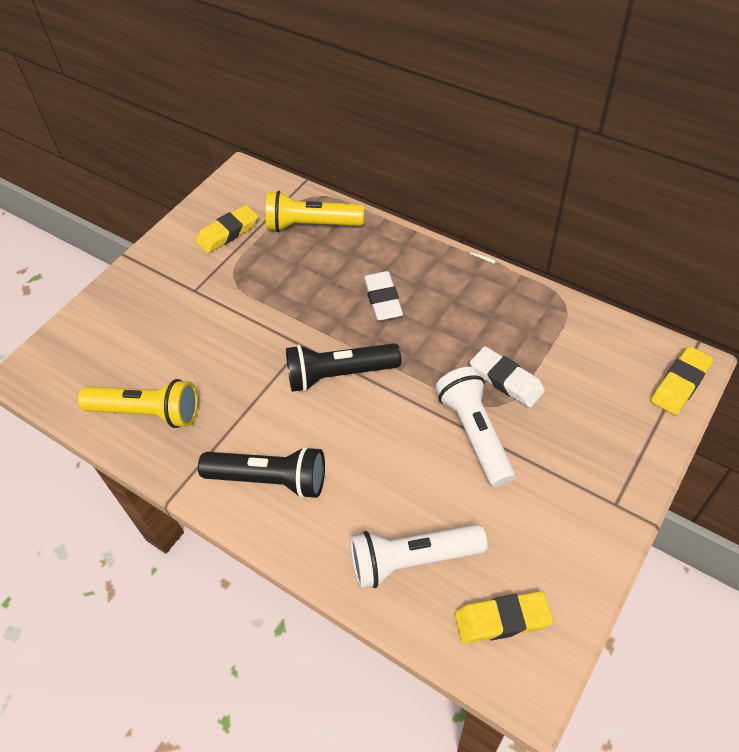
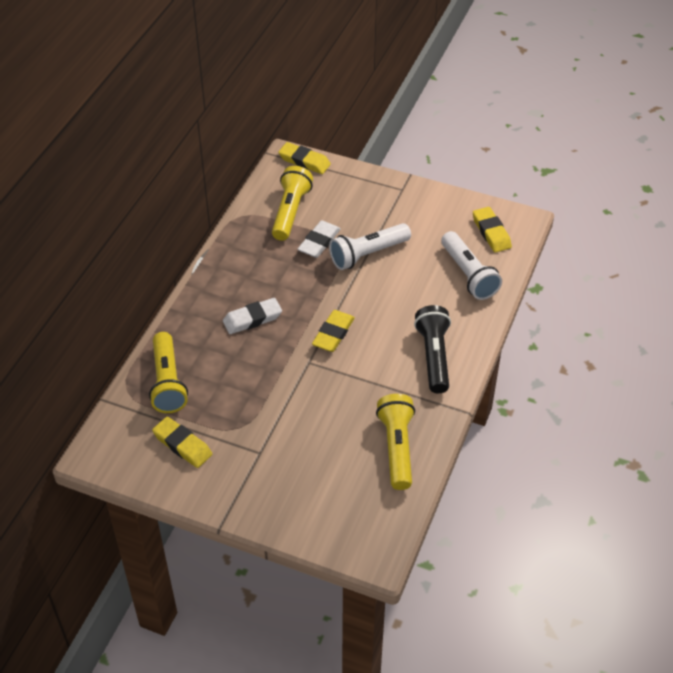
camera: 105 degrees left, 5 degrees down
(339, 374) = (333, 334): black flashlight -> yellow eraser
(569, 355) = (290, 212): none -> yellow flashlight

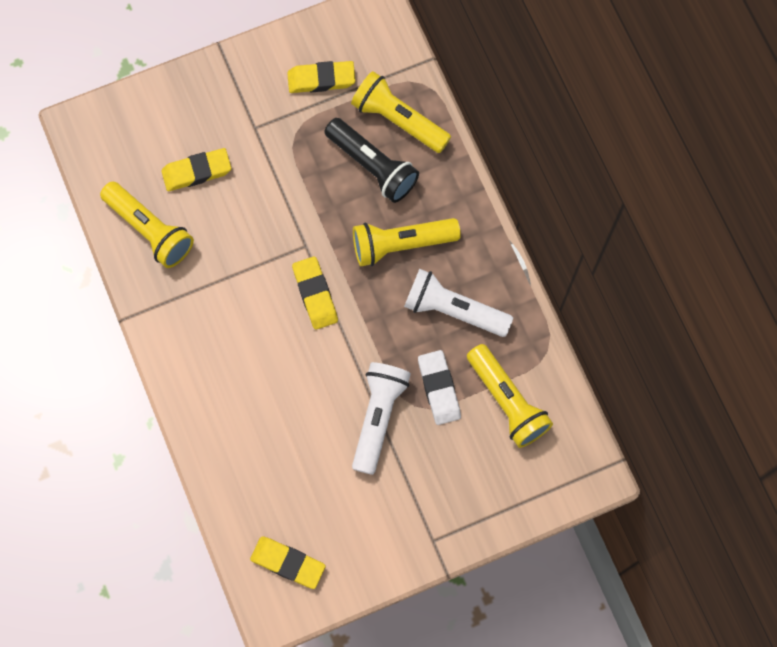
camera: 135 degrees right, 25 degrees up
(252, 319) = (401, 244): white eraser -> yellow flashlight
(304, 161) = (570, 485): yellow eraser -> yellow eraser (197, 172)
(434, 356) = (204, 351): black flashlight -> black flashlight (372, 166)
(468, 275) = (260, 482): white flashlight -> white flashlight (453, 310)

